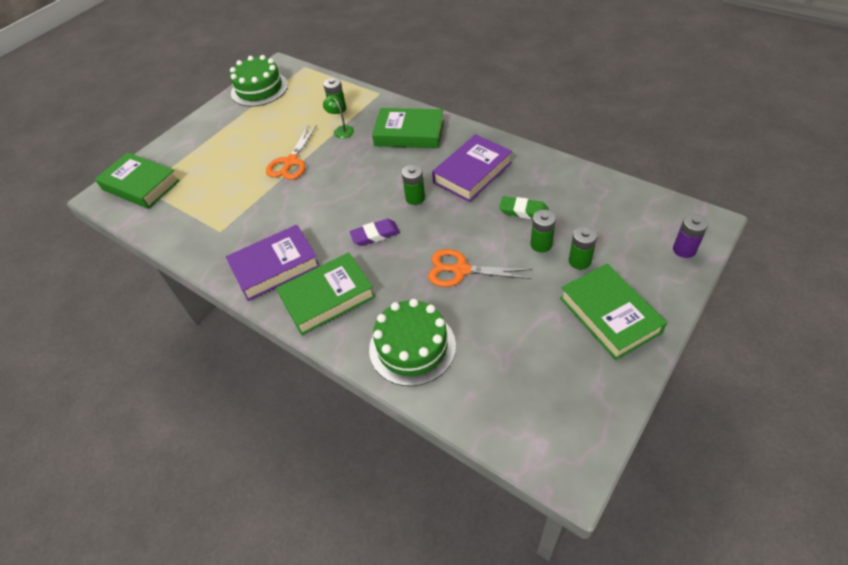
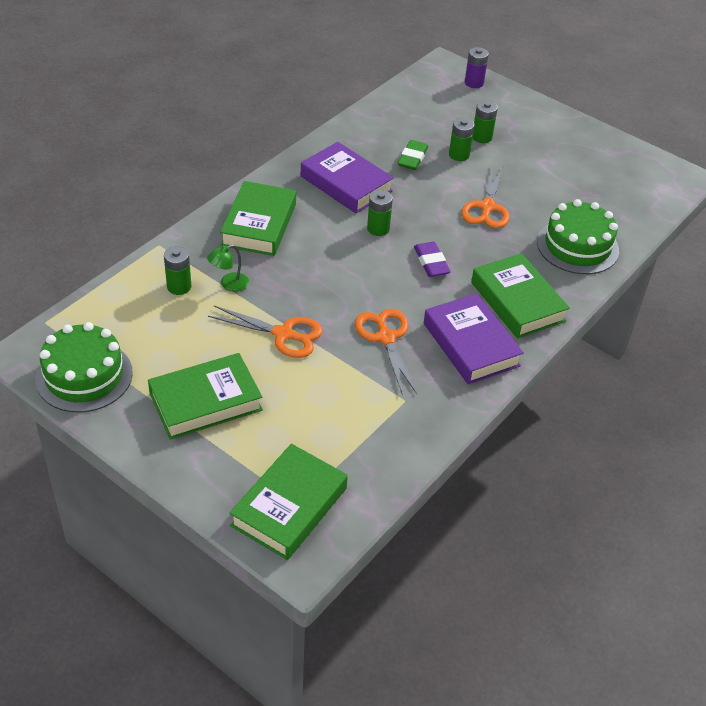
camera: 95 degrees left, 5 degrees down
(285, 215) = (386, 338): none -> orange scissors
(609, 315) = (542, 133): green book -> green book (205, 402)

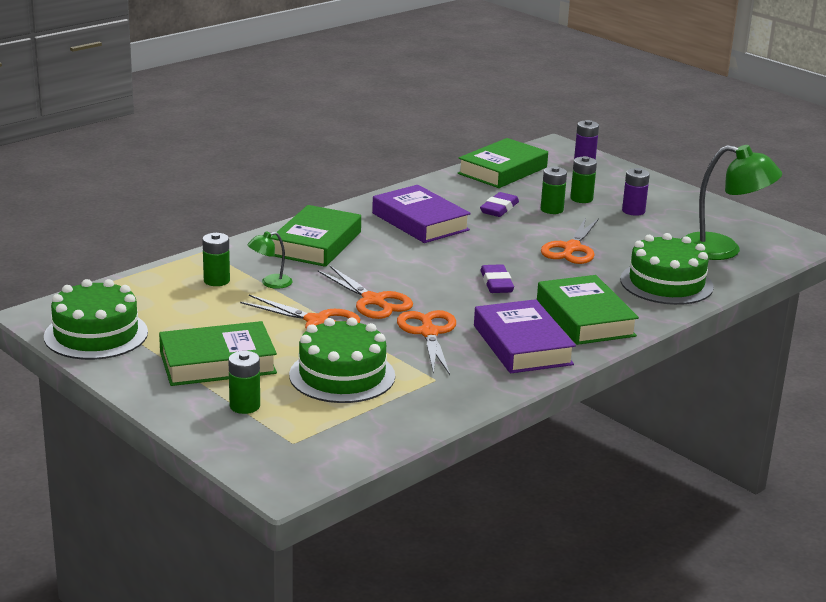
camera: 10 degrees right, 20 degrees down
(289, 506) = (283, 444): green book -> green book (502, 170)
(321, 405) = (342, 375): none -> green cake
(327, 299) = (373, 301): none -> orange scissors
(378, 229) = (445, 255): green battery -> green battery (244, 406)
(412, 158) = (499, 209): green eraser -> purple eraser
(530, 150) = (633, 211): none -> purple battery
(616, 195) = (723, 250): none -> green lamp

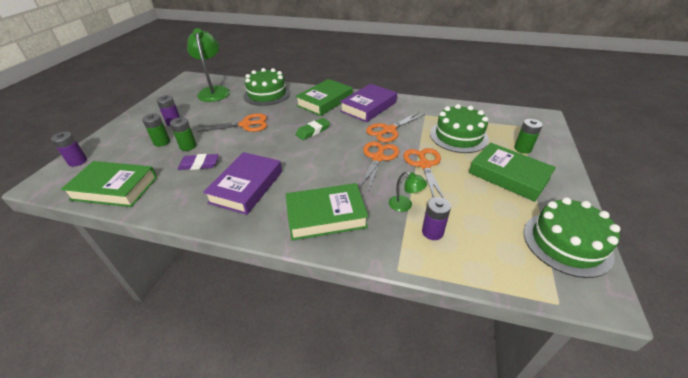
camera: 120 degrees left, 15 degrees up
(216, 281) = (432, 232): green battery -> purple battery
(496, 283) = (313, 131): purple eraser -> green eraser

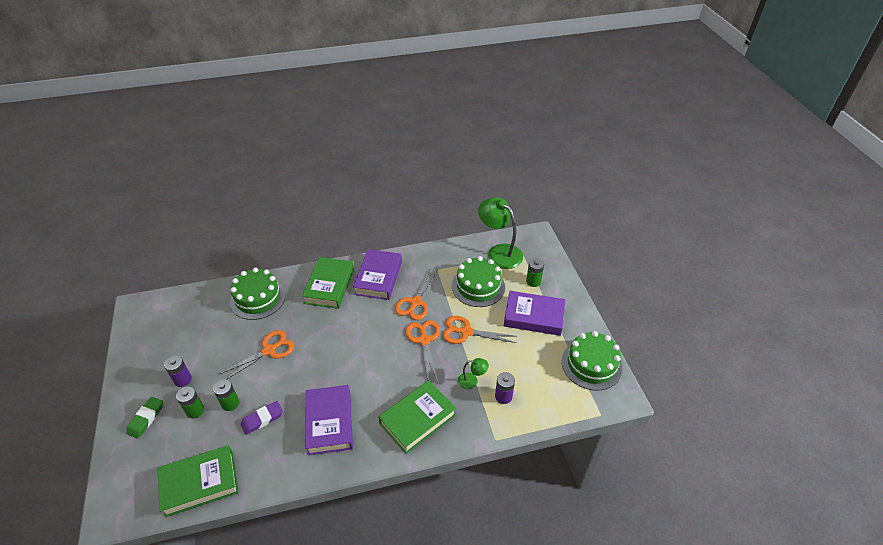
camera: 30 degrees left, 5 degrees up
(78, 161) = (121, 474): purple battery -> none
(214, 91) = (189, 316): green lamp -> green lamp (499, 252)
(313, 131) = (345, 332): green eraser -> green eraser (146, 419)
(424, 165) = (466, 332): orange scissors -> orange scissors turned 45 degrees counterclockwise
(508, 175) = (533, 316): green book -> purple book

